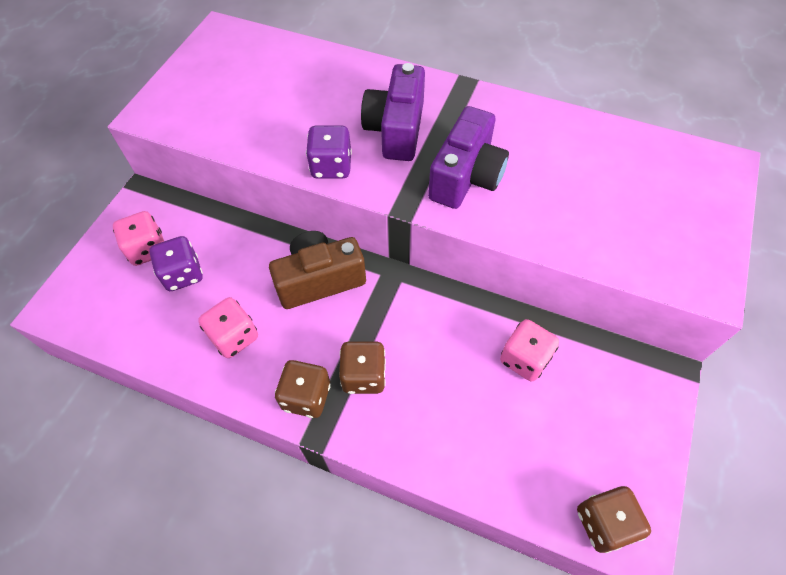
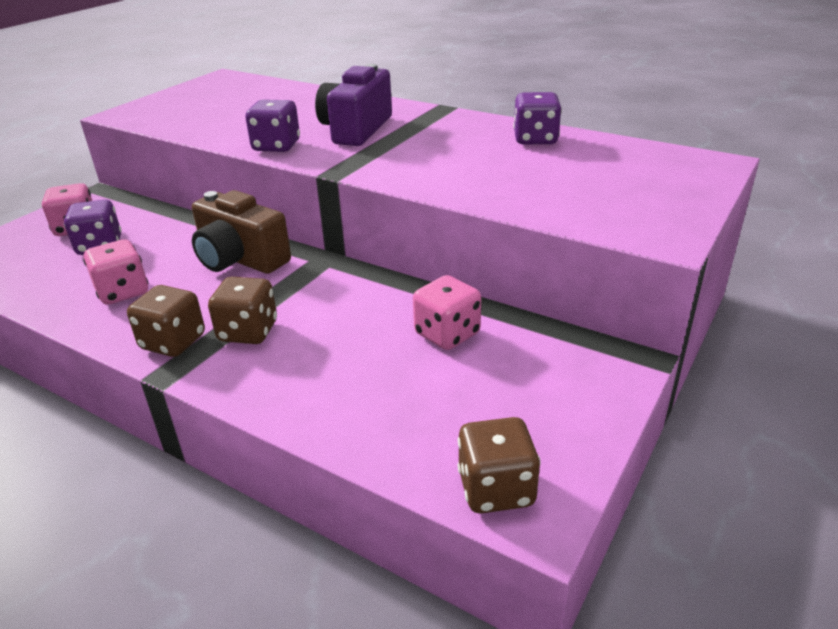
camera: 10 degrees right, 25 degrees down
(319, 280) = (240, 259): brown camera -> brown camera turned 135 degrees counterclockwise
(466, 177) = (413, 157): purple camera -> none
(566, 136) = (535, 139): none -> purple dice

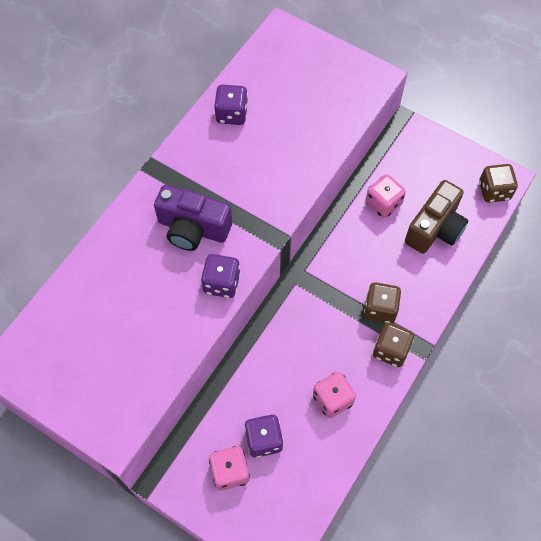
camera: 90 degrees left, 30 degrees up
(240, 259) = (292, 329): brown camera -> brown camera (435, 228)

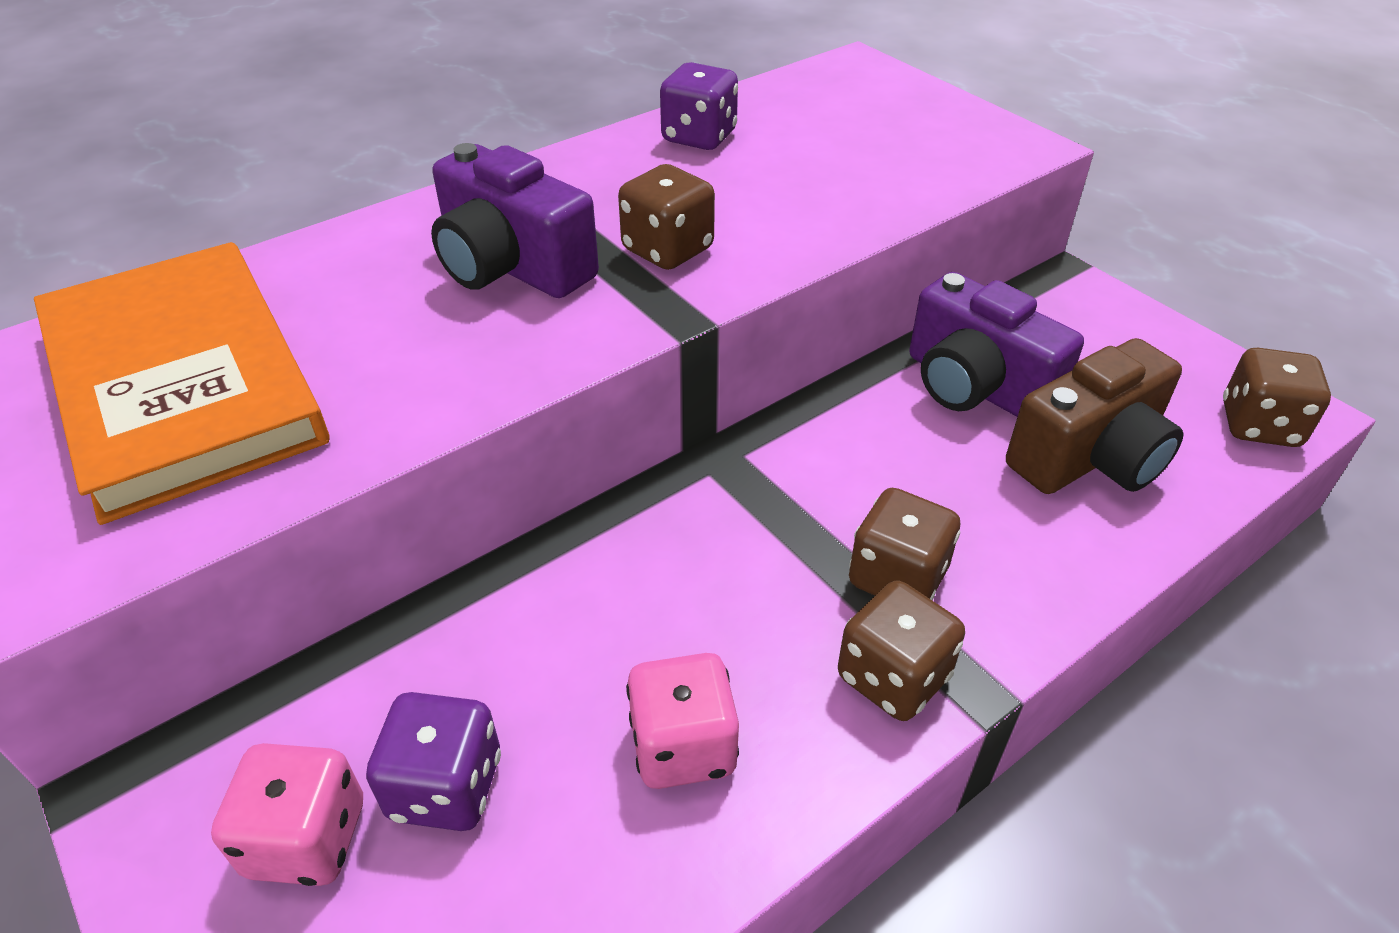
camera: 20 degrees right, 20 degrees down
(103, 333) = (183, 382): none -> orange book
(221, 283) = (509, 364): purple dice -> none
(252, 198) = (667, 250): none -> brown dice
(383, 204) = (975, 386): pink dice -> purple camera

